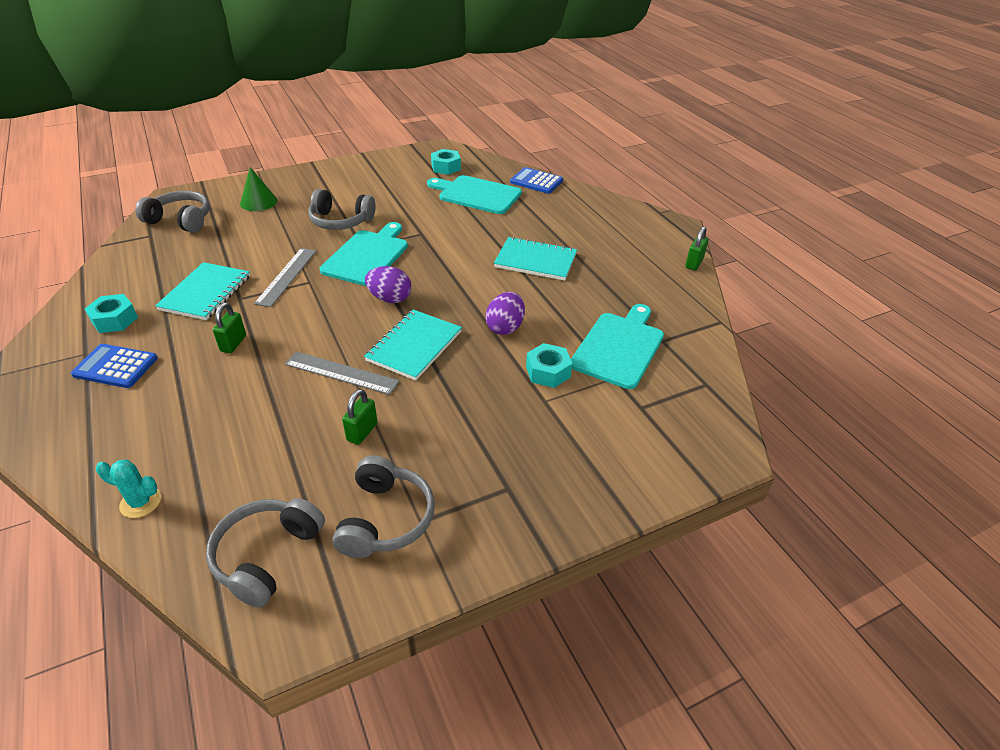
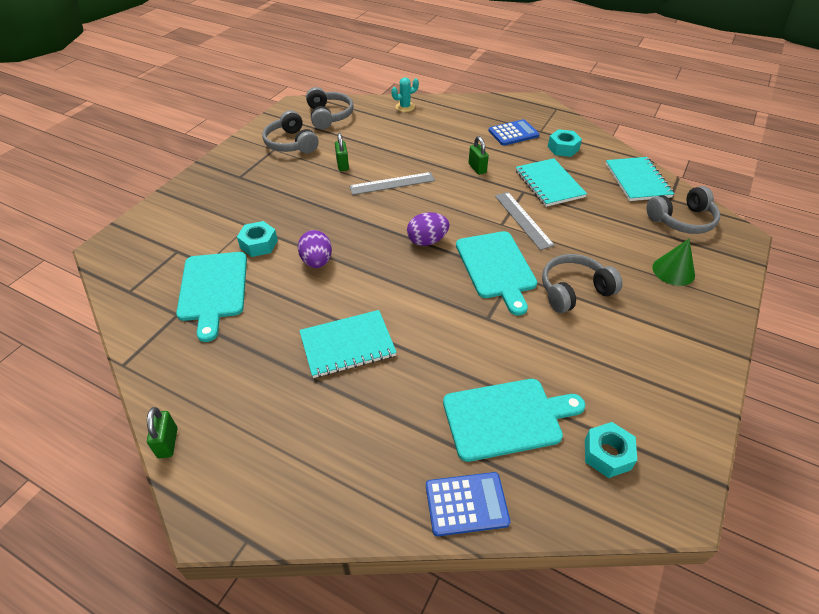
camera: 145 degrees right, 5 degrees up
(414, 346) = (367, 218): turquoise notebook -> turquoise notebook (637, 180)

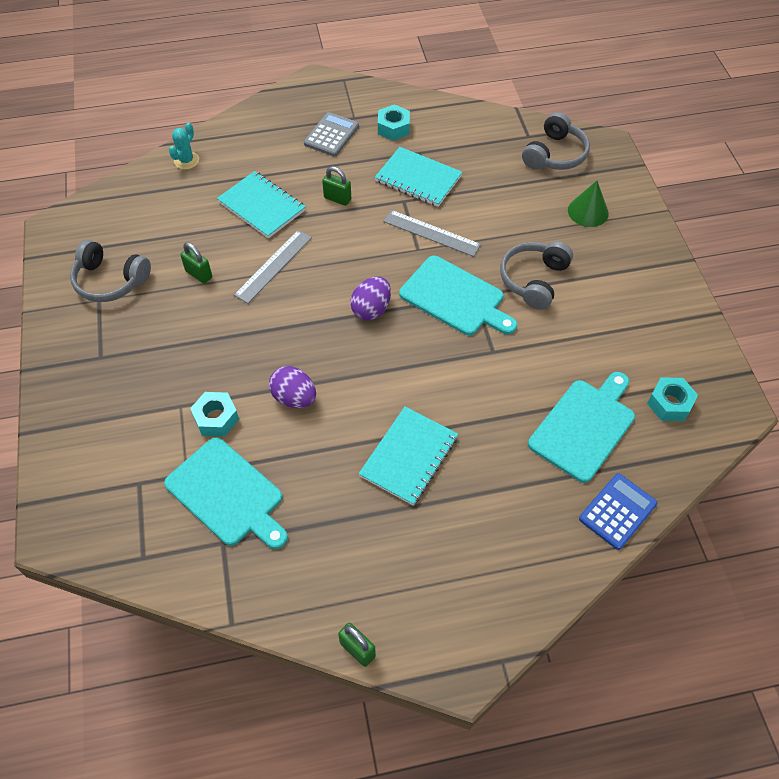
camera: 40 degrees left, 10 degrees up
(329, 116) = (113, 220): grey headphones -> none
(513, 133) = (331, 135): blue calculator -> grey calculator
(637, 180) = (487, 130): turquoise notebook -> turquoise notebook (261, 206)

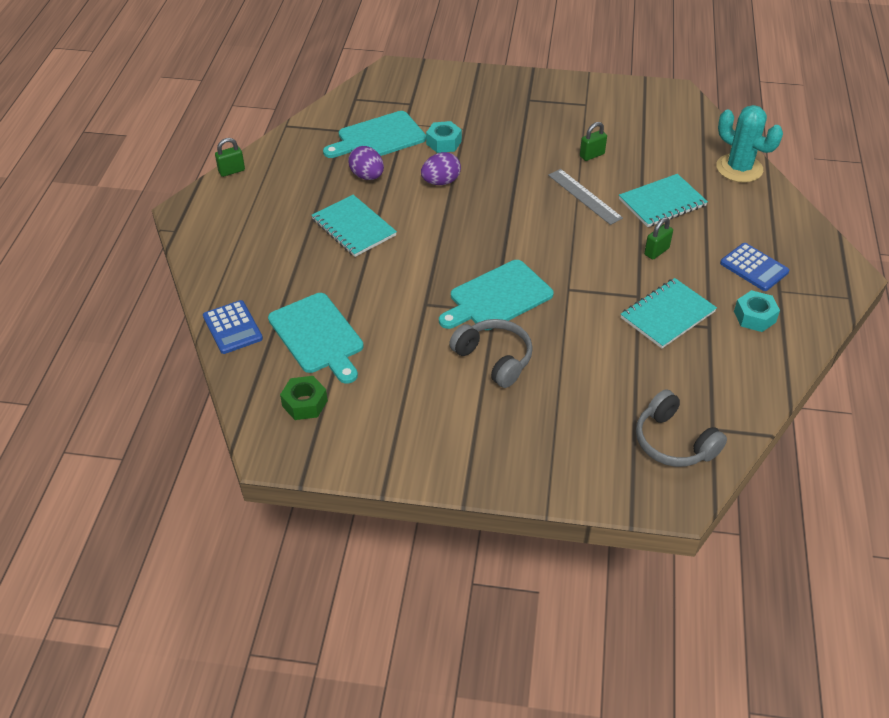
camera: 110 degrees right, 10 degrees down
(110, 281) = (603, 111): grey headphones -> none
(186, 160) = (739, 168): turquoise cactus -> turquoise cactus, size x1.86
(331, 135) = (754, 267): grey calculator -> blue calculator
(371, 309) = (509, 242): purple egg -> purple egg (367, 176)
(431, 233) = (586, 304): grey ruler -> none
(588, 211) = (571, 437): green cone -> none
(669, 404) = (304, 403): turquoise nut -> green nut

